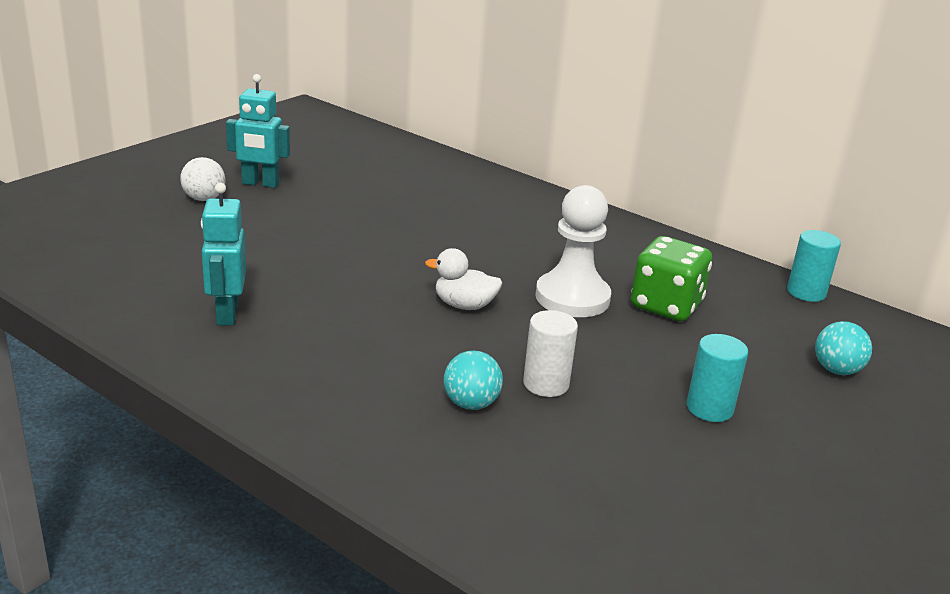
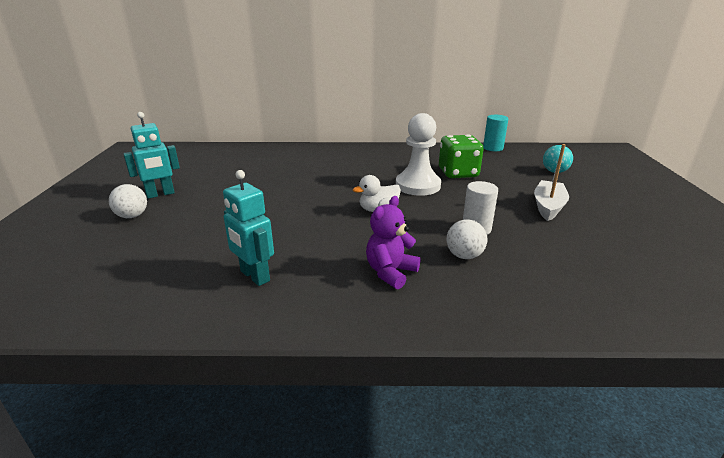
camera: 35 degrees left, 0 degrees up
(358, 377) = (390, 272): none -> purple teddy bear
(471, 404) = (464, 255): turquoise ball -> white ball
(709, 408) = (548, 207): turquoise cylinder -> white boat

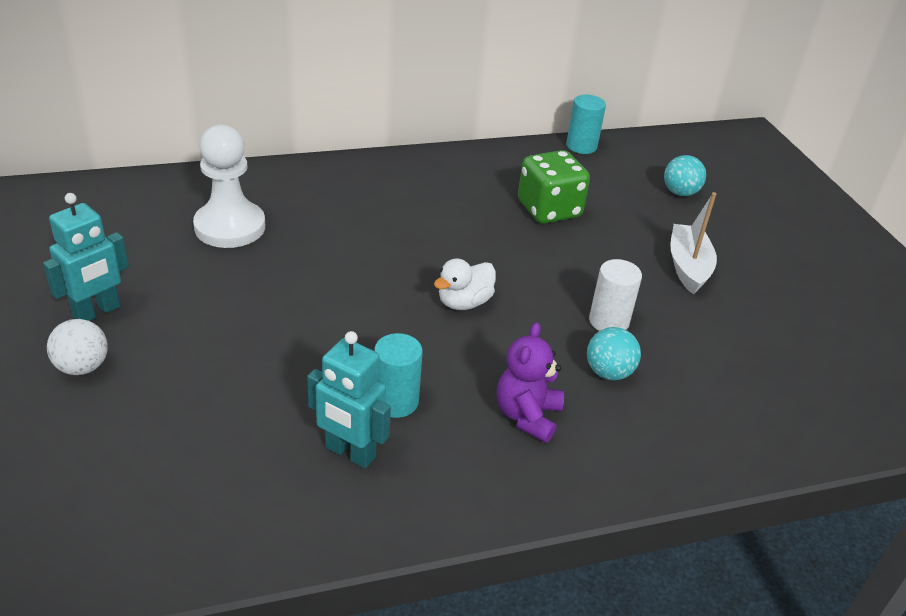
camera: 20 degrees left, 10 degrees up
(303, 253) = (395, 401): none -> turquoise cylinder
(418, 185) = (500, 244): white pawn -> white pawn (230, 227)
(464, 255) = (608, 372): white ball -> turquoise ball

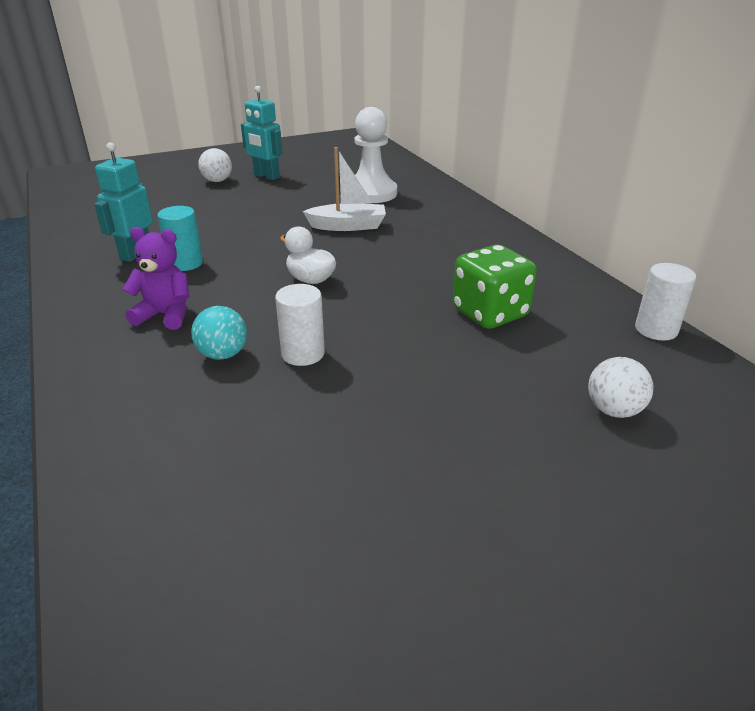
camera: 85 degrees right, 5 degrees down
(581, 146) = (656, 330): turquoise cylinder -> white cylinder
(680, 193) = (613, 410): turquoise ball -> white ball
(688, 267) = (431, 412): white boat -> white boat (348, 226)

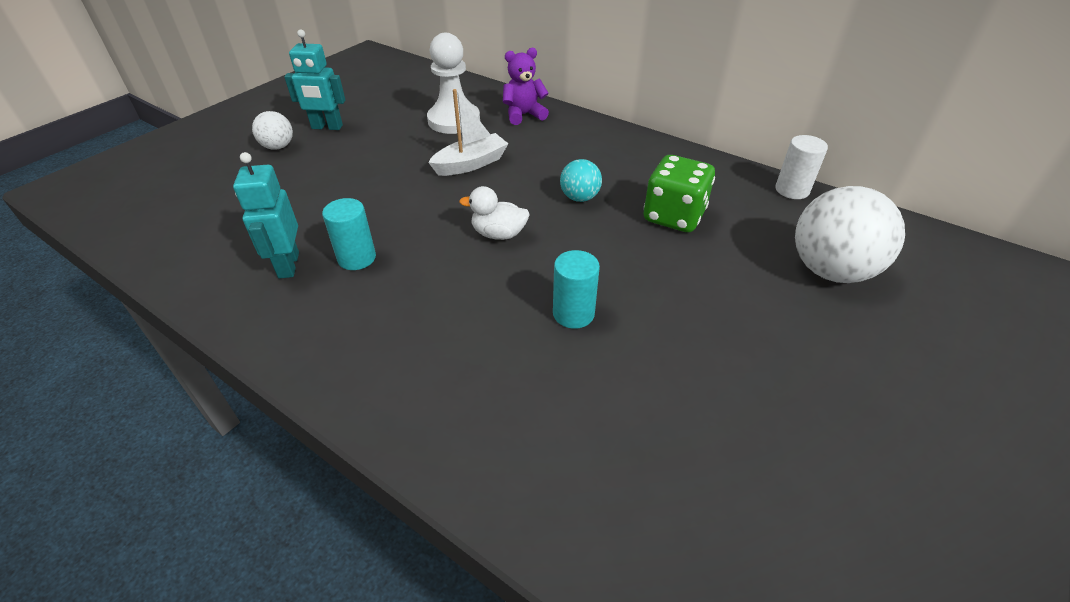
camera: 30 degrees left, 10 degrees up
(165, 315) = (403, 324): purple teddy bear -> purple teddy bear (524, 115)
(223, 354) = (506, 344): turquoise ball -> turquoise ball (579, 198)
(303, 354) = (573, 313): white cylinder -> turquoise cylinder
(613, 410) = (830, 270): white ball -> white ball, size x1.93

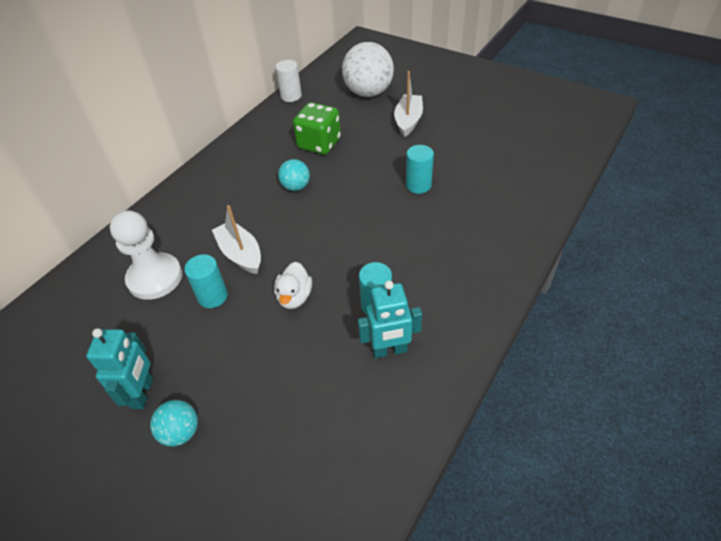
camera: 90 degrees left, 5 degrees up
(278, 147) = (181, 432): white ball -> turquoise ball
(417, 151) = (213, 296): none -> turquoise cylinder
(498, 234) = (341, 226): white duck -> white duck (294, 297)
(524, 115) = (157, 227): purple teddy bear -> none
(752, 315) = (408, 121): none -> white boat

